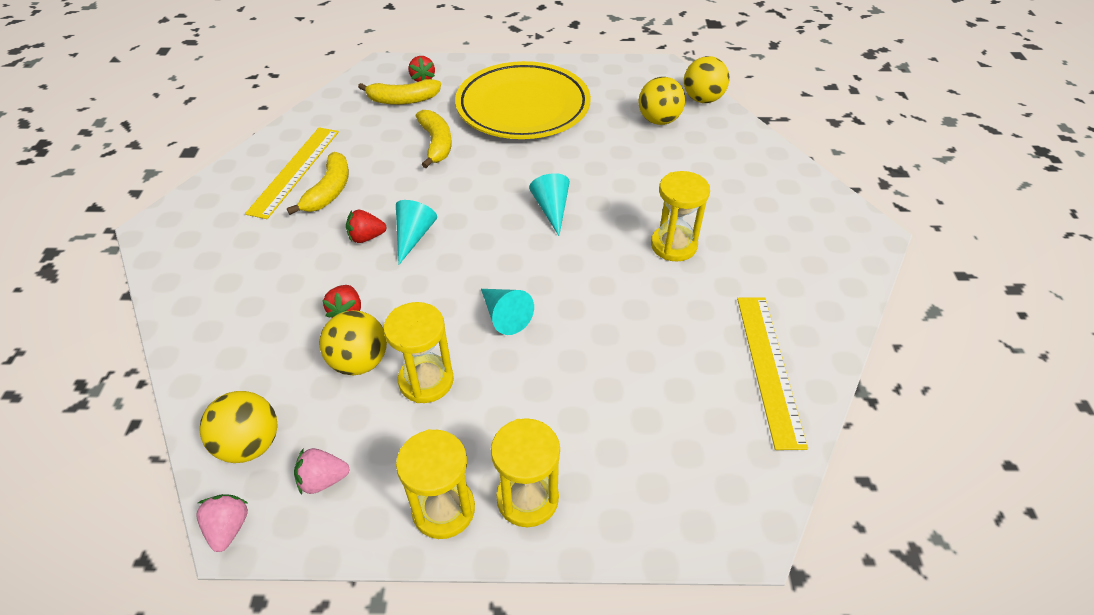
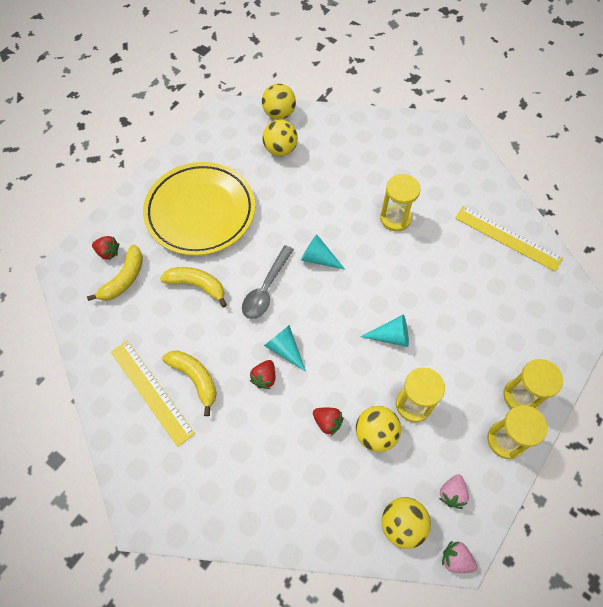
camera: 55 degrees left, 15 degrees up
(475, 189) = (266, 289): none -> grey spoon

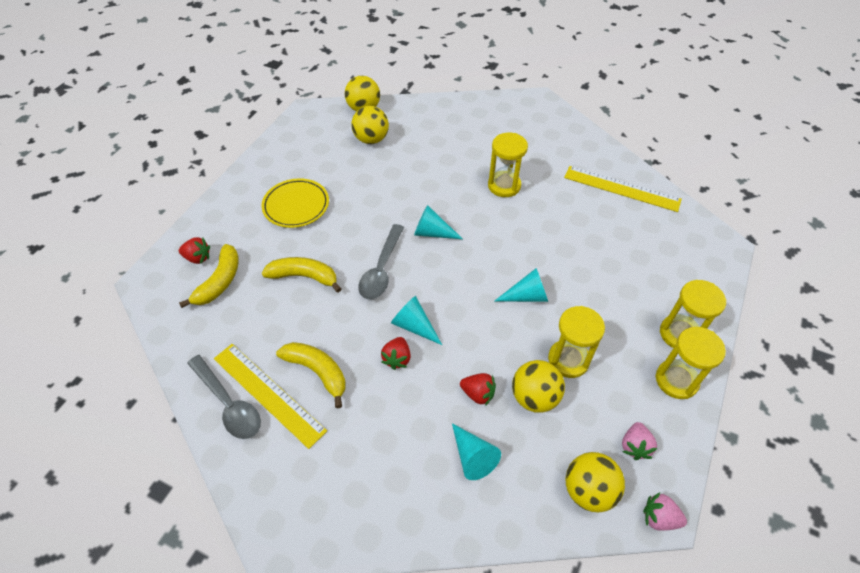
camera: 10 degrees left, 10 degrees down
(118, 395) = (228, 404): none -> grey spoon
(200, 212) = (296, 206): yellow plate -> yellow plate, size x0.55
(311, 478) = (472, 456): none -> turquoise cone

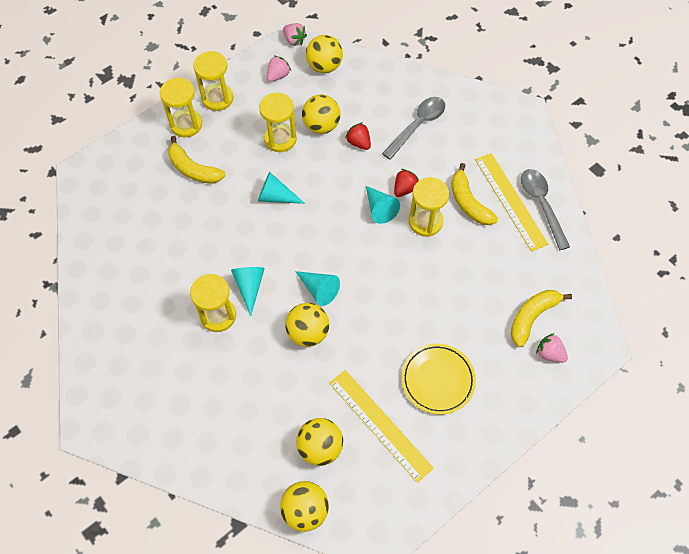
camera: 155 degrees left, 10 degrees up
(198, 258) = (549, 353): red strawberry -> pink strawberry
(304, 276) = (454, 291): yellow banana -> yellow banana (193, 169)
(358, 331) = (425, 222): none -> yellow hourglass
(381, 269) = (383, 270): grey spoon -> grey spoon (417, 125)
(422, 200) = (308, 333): none -> yellow ball
(472, 456) = (384, 109): turquoise cone -> turquoise cone (249, 287)
(621, 188) = (110, 264): yellow ruler -> yellow ruler (380, 424)

